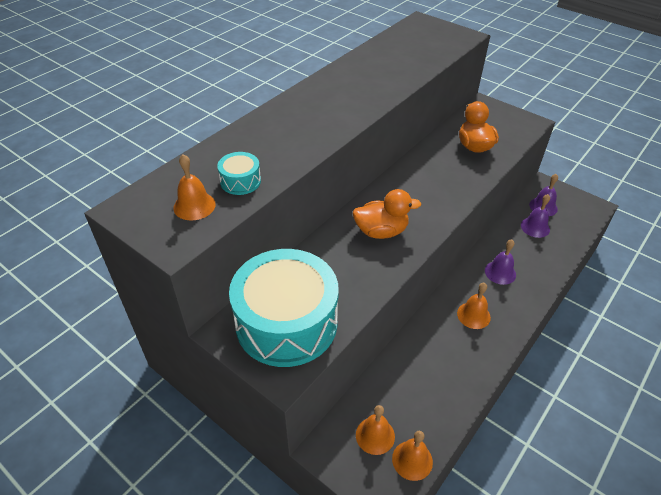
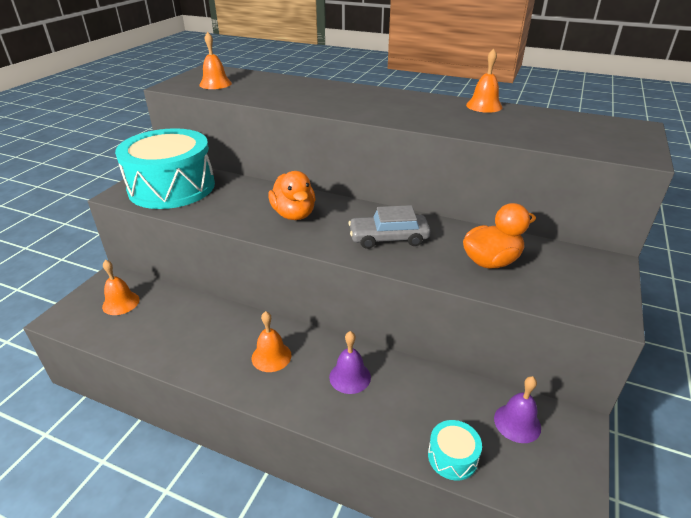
camera: 75 degrees right, 10 degrees down
(240, 181) = (249, 91): turquoise drum -> turquoise drum (452, 457)
(412, 460) = (93, 328): orange bell -> orange bell (484, 106)
(434, 184) = (388, 238): none -> grey car
(535, 227) = (461, 413): purple bell -> none

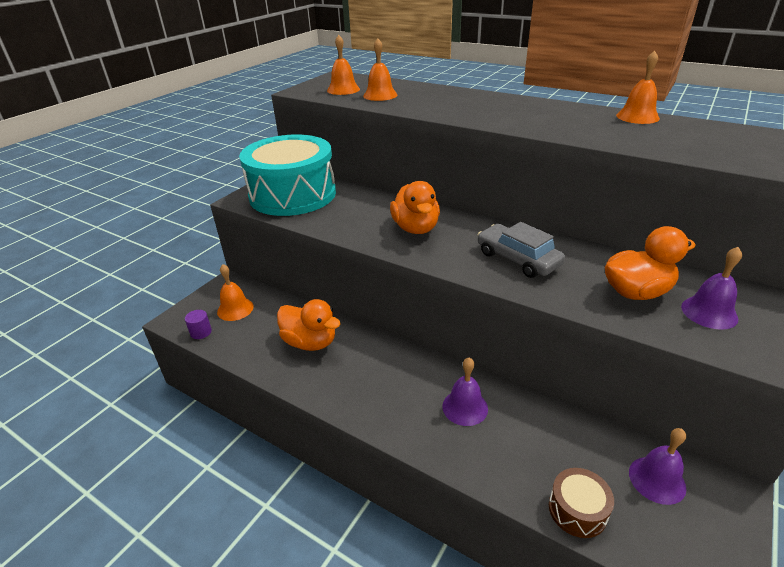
camera: 10 degrees right, 0 degrees up
(87, 329) = (201, 332): none -> purple cylinder
(199, 329) = (310, 342): none -> orange duck
(271, 356) = (382, 377): orange bell -> orange bell (380, 95)
(388, 238) = (518, 259): grey car -> grey car turned 45 degrees clockwise
(452, 457) = (577, 510): turquoise drum -> brown drum
(550, 275) = (709, 312): none -> purple bell

